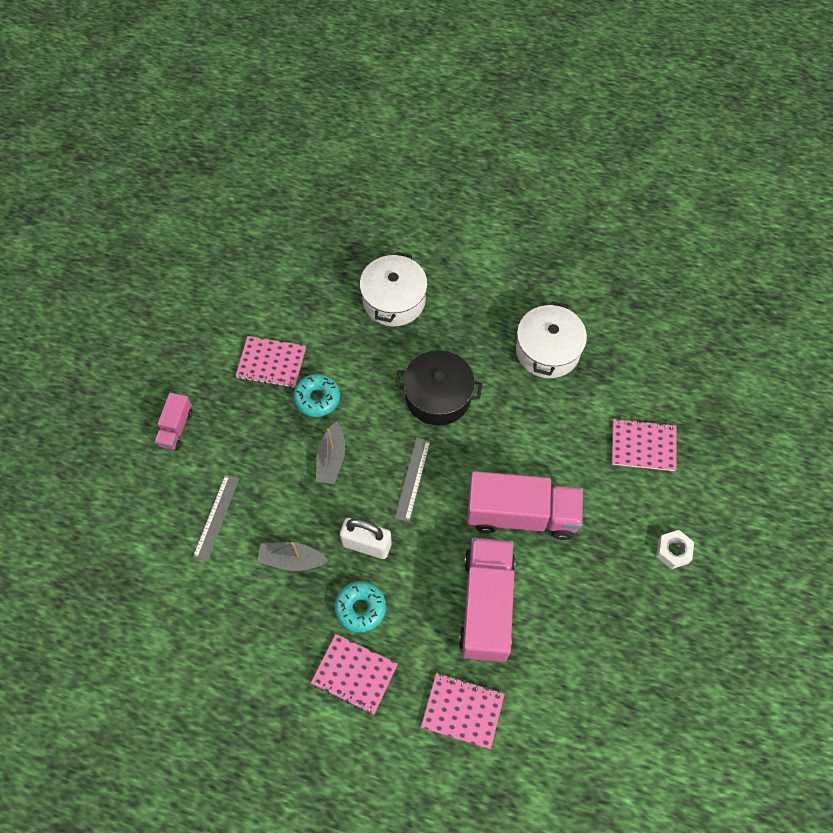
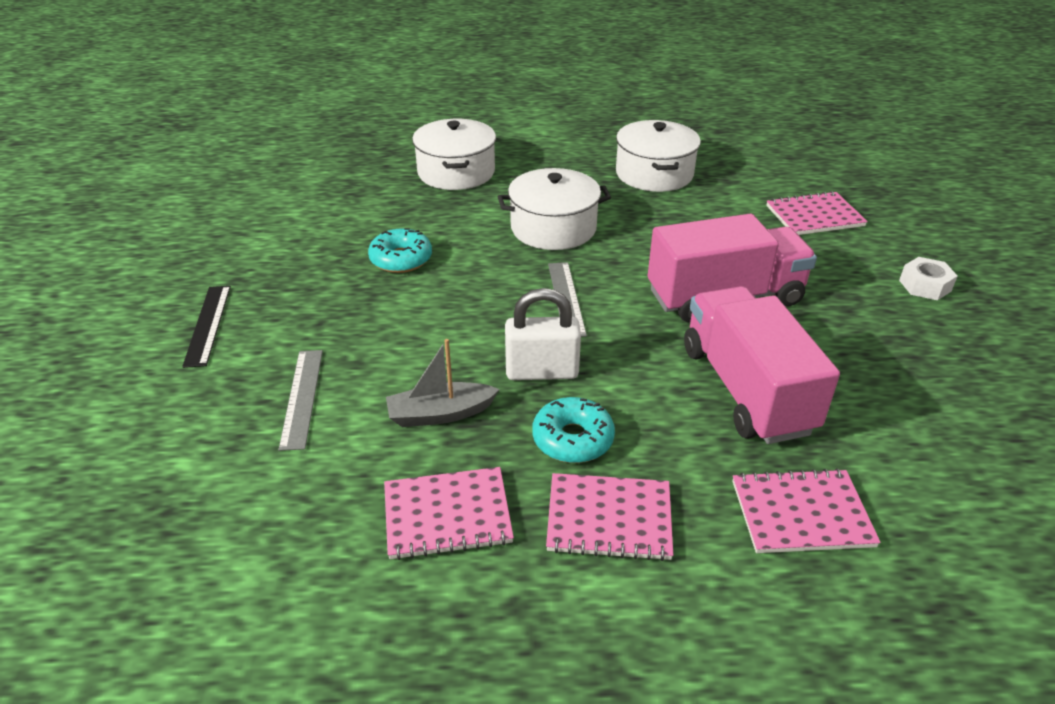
camera: 20 degrees left, 25 degrees down
(176, 428) = (207, 324): pink truck -> black ruler
(271, 363) = (325, 243): pink notebook -> pink notebook (447, 515)
(331, 459) = (447, 305): grey boat -> none
(438, 396) = (553, 228): black pot -> white pot

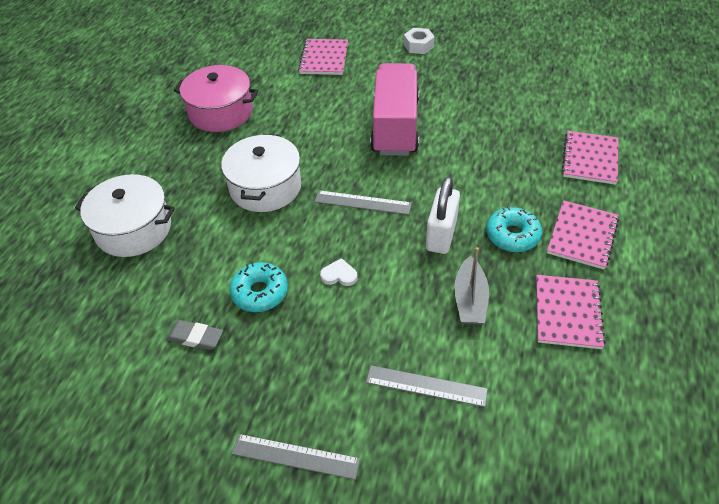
camera: 70 degrees left, 10 degrees up
(207, 324) = (295, 456): black ruler -> grey ruler
(335, 237) = (195, 337): none -> grey eraser
(443, 304) = (339, 275): none -> white heart
(654, 174) = (221, 112): white pot -> pink pot
(746, 389) = (488, 146): pink truck -> none

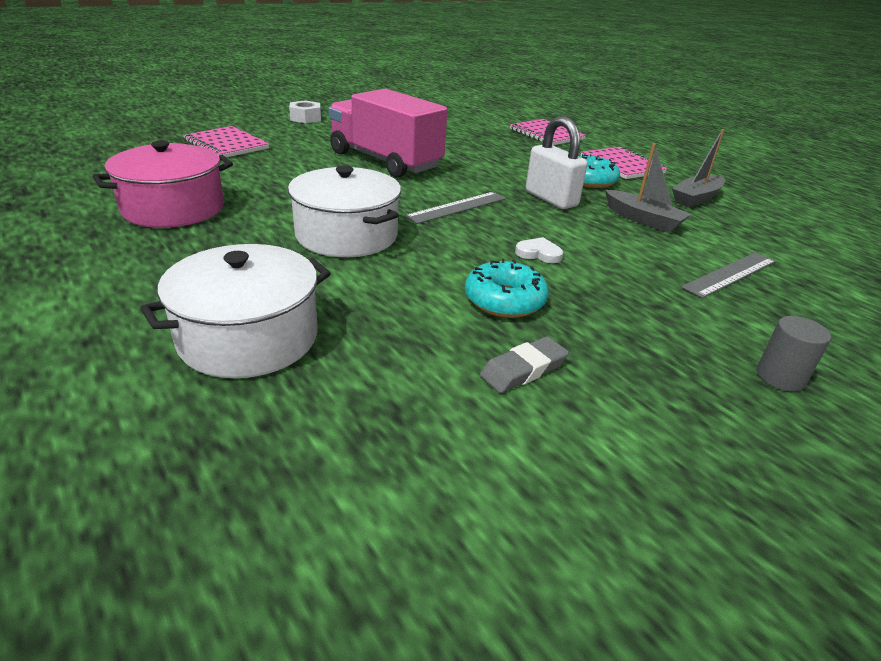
camera: 55 degrees left, 15 degrees down
(295, 456) = (780, 377): grey ruler -> grey cylinder
(339, 275) = (538, 253): white heart -> white heart turned 60 degrees clockwise
(567, 313) = (696, 198): pink notebook -> grey boat

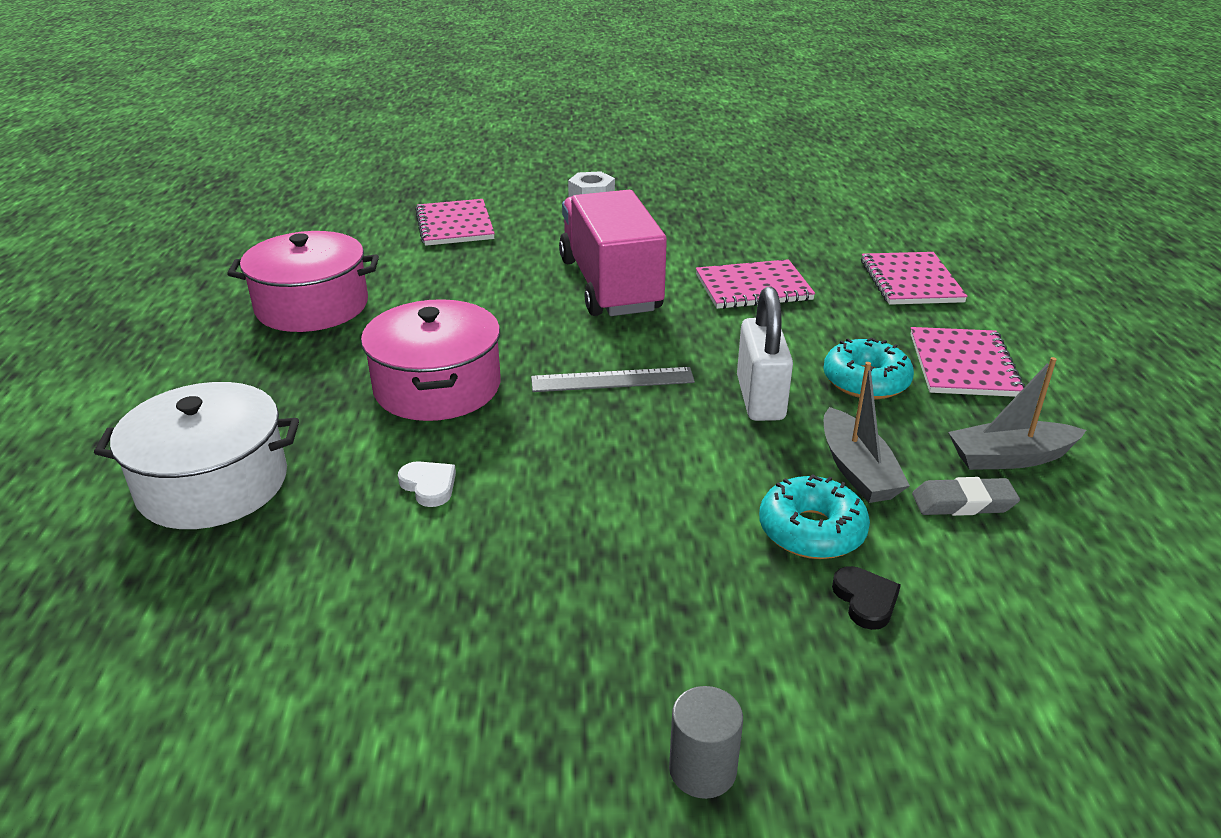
camera: 35 degrees right, 0 degrees up
(347, 235) = (437, 387): white pot -> pink pot
(471, 149) = (753, 287): none -> pink notebook
(504, 300) = (500, 530): turquoise donut -> turquoise donut (811, 530)
(523, 369) = (409, 622): grey eraser -> grey eraser (963, 503)
(538, 253) = (627, 479): white heart -> white heart (429, 486)
(730, 274) = (865, 600): grey ruler -> black heart

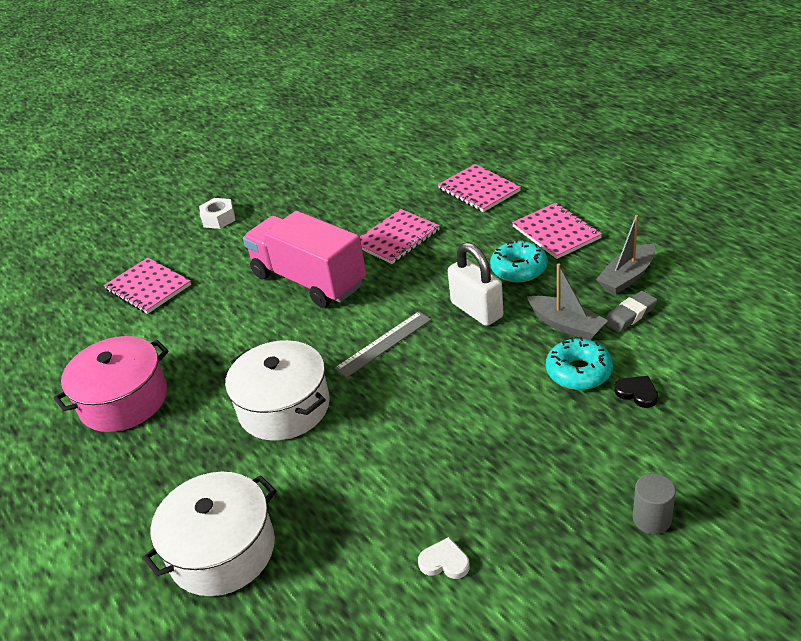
camera: 30 degrees left, 5 degrees up
(429, 486) = (356, 469): white heart -> white heart (444, 562)
(437, 387) = (284, 407): pink pot -> white pot

